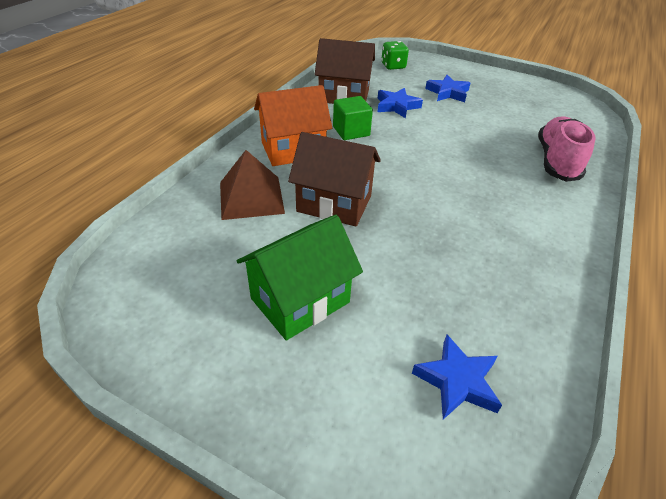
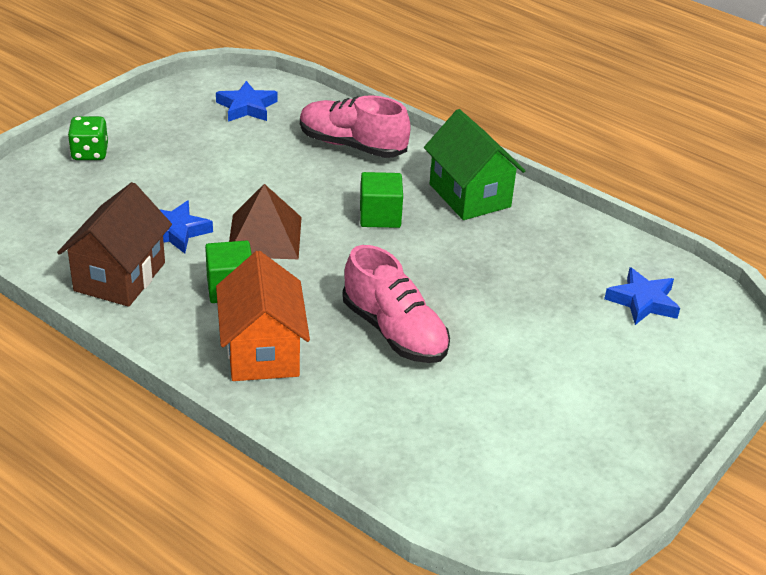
camera: 80 degrees left, 5 degrees down
(251, 197) = (365, 403): brown pyramid -> brown pyramid (264, 236)
(300, 300) = (548, 381): green house -> green house (470, 195)
(334, 204) = (394, 332): brown house -> pink shoe
(393, 66) = (38, 205): green dice -> green dice (90, 153)
(447, 93) = (154, 176): blue star -> blue star (247, 107)
(474, 183) = (380, 216): none -> green cube

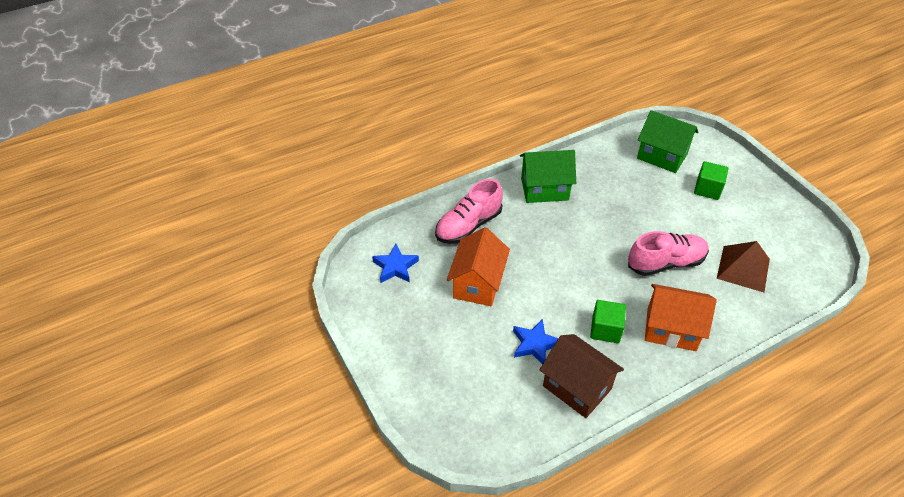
camera: 65 degrees left, 10 degrees up
(90, 153) = (416, 375): green dice -> none
(254, 171) = (478, 284): none -> orange house
(264, 236) = (555, 298): brown pyramid -> brown pyramid (743, 268)
(380, 216) = (552, 235): green cube -> green cube (707, 189)
(643, 301) = (662, 156): blue star -> green house

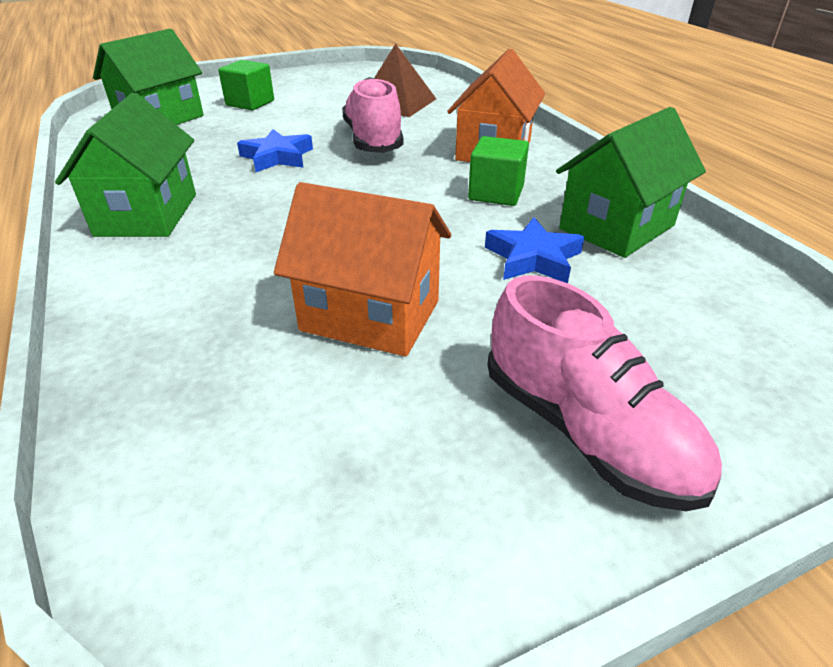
camera: 85 degrees left, 10 degrees down
(395, 267) = (264, 472): blue star -> blue star (277, 157)
(468, 226) = (183, 317): pink shoe -> pink shoe (586, 432)
(577, 387) = (616, 227): brown house -> green house

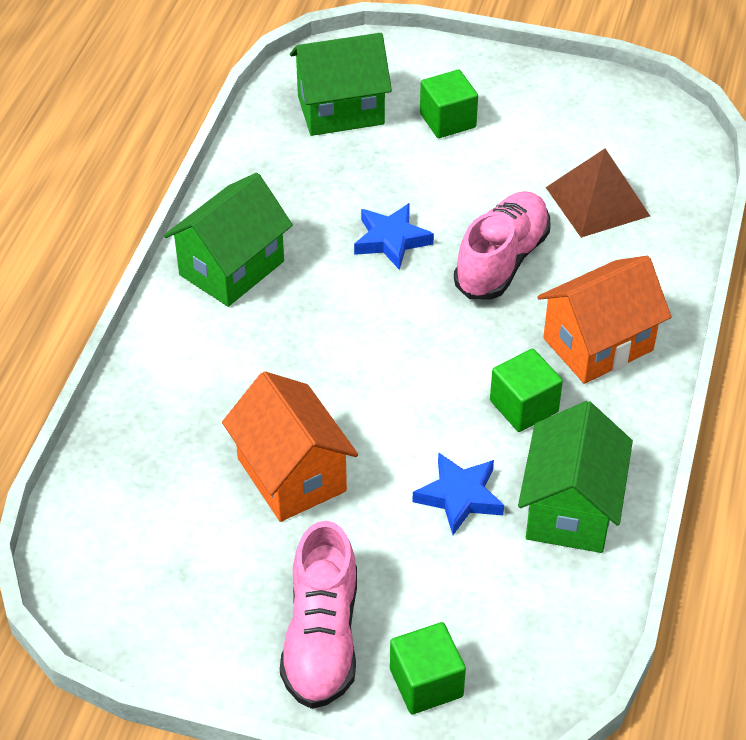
camera: 40 degrees right, 10 degrees up
(616, 227) = (570, 509): green house -> green house turned 75 degrees counterclockwise
(729, 403) = (426, 683): none -> green cube

